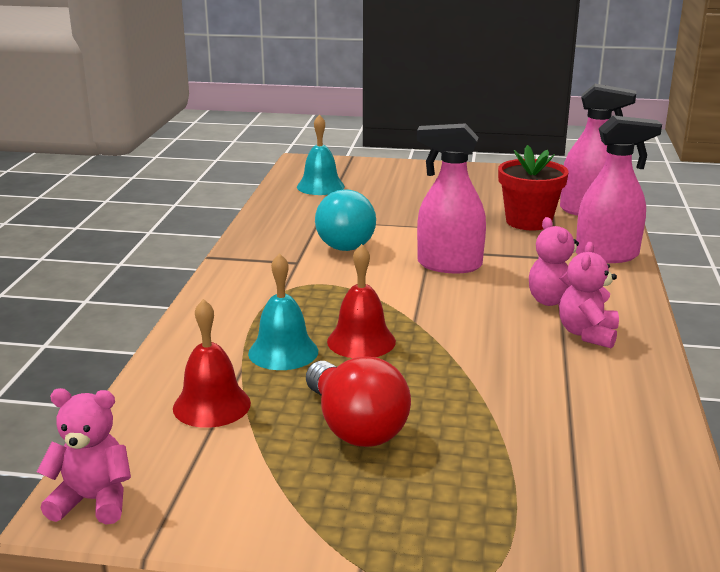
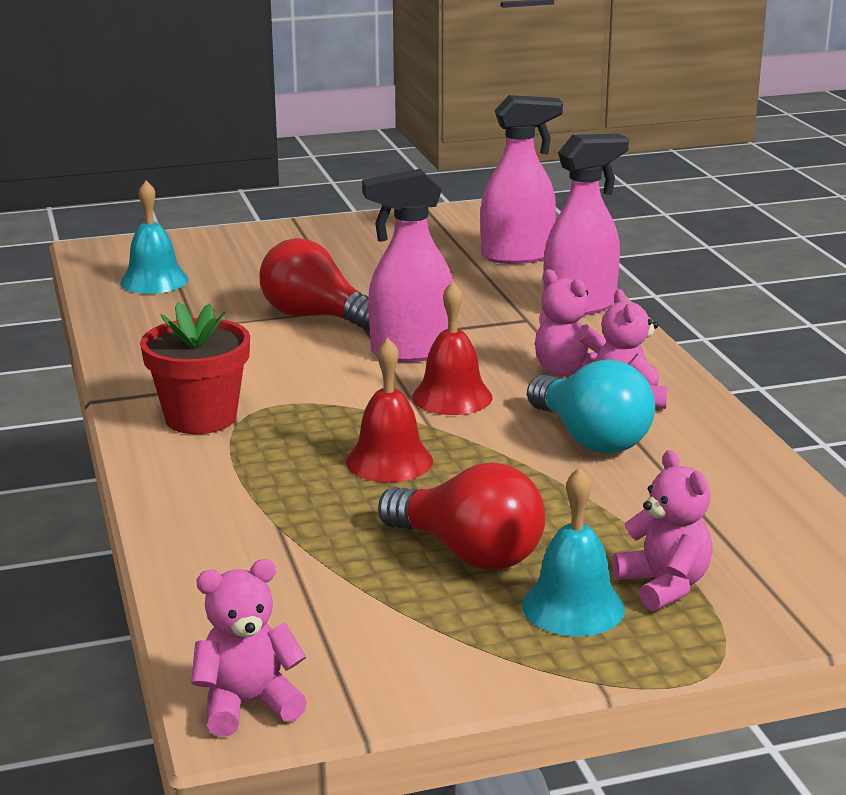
camera: 25 degrees left, 0 degrees up
(211, 405) = (282, 572): red bell -> red bell (452, 397)
(283, 352) = (308, 494): turquoise bell -> turquoise bell (573, 606)
(344, 242) = (255, 348): turquoise light bulb -> turquoise light bulb (590, 438)
(404, 228) = (316, 317): none -> red light bulb
(487, 498) = (664, 585): none -> pink teddy bear
(528, 221) = (459, 281): red flower pot -> red flower pot (201, 418)

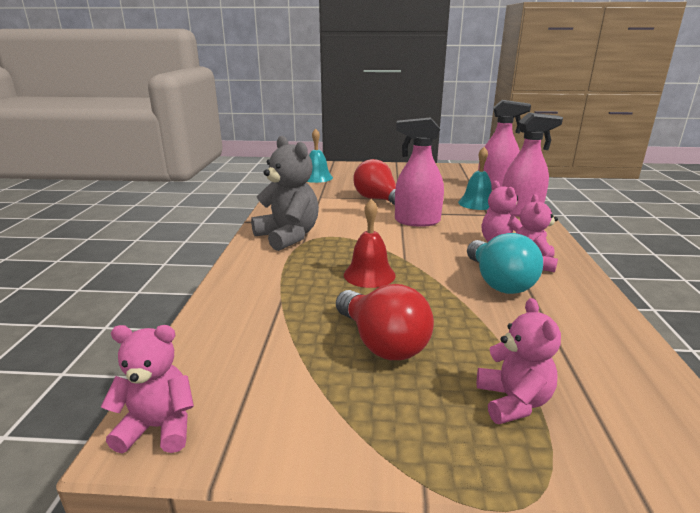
camera: 20 degrees right, 0 degrees up
(201, 418) = (288, 236): red flower pot -> grey teddy bear
(452, 397) = (426, 246): red bell -> none
(573, 606) = (434, 403): turquoise bell -> turquoise bell (477, 203)

